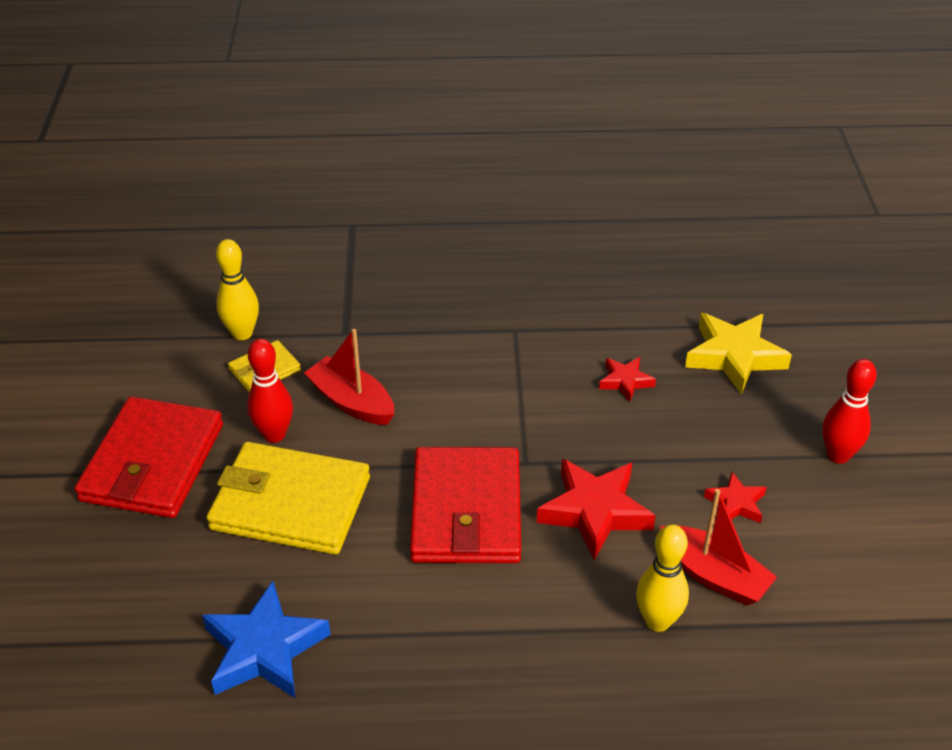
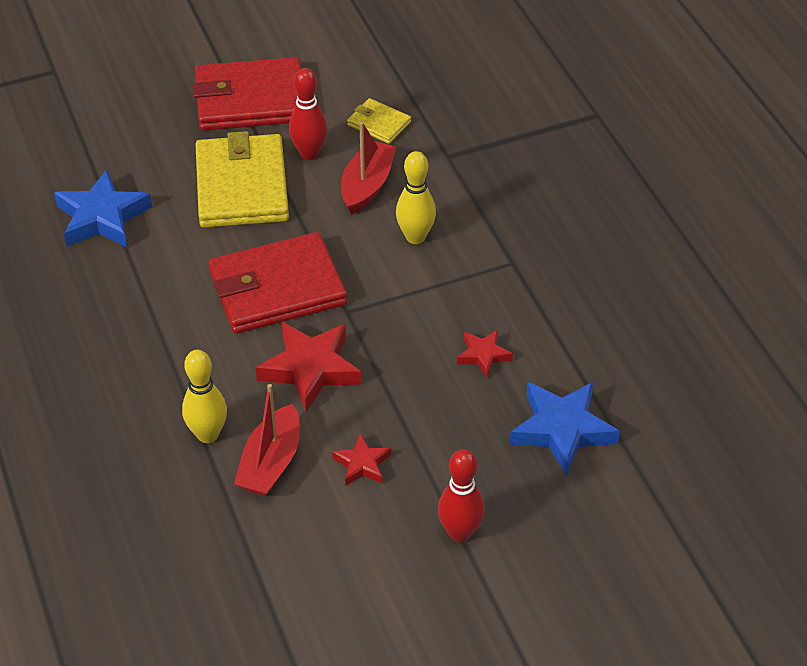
camera: 70 degrees right, 5 degrees up
(242, 333) = (415, 96): yellow bowling pin -> yellow bowling pin (415, 237)
(734, 356) = (562, 430): yellow star -> blue star

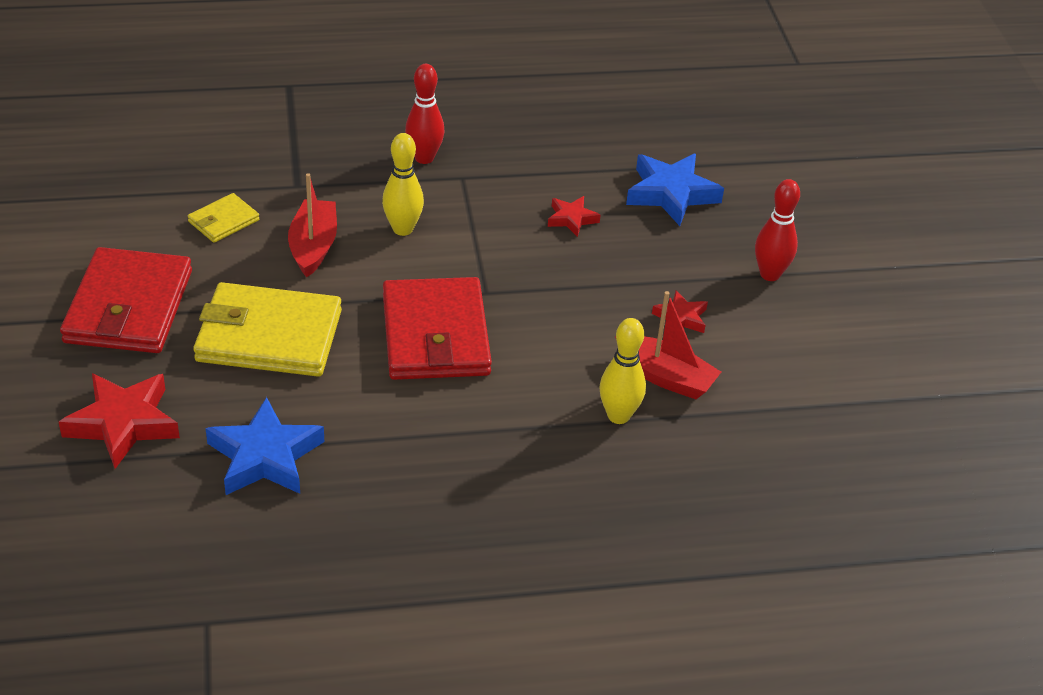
camera: 80 degrees left, 5 degrees down
(309, 153) = (243, 278): red bowling pin -> red bowling pin (424, 158)
(310, 369) = (554, 330): red star -> red star (123, 424)
(367, 185) = (313, 246): red boat -> red boat turned 60 degrees clockwise

